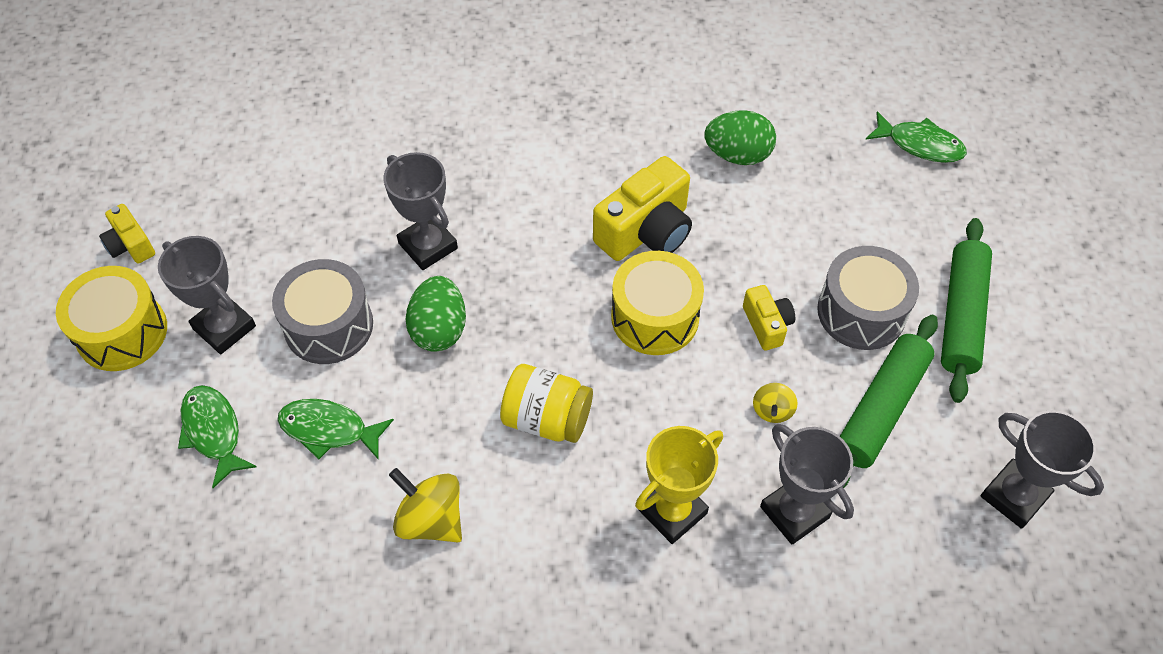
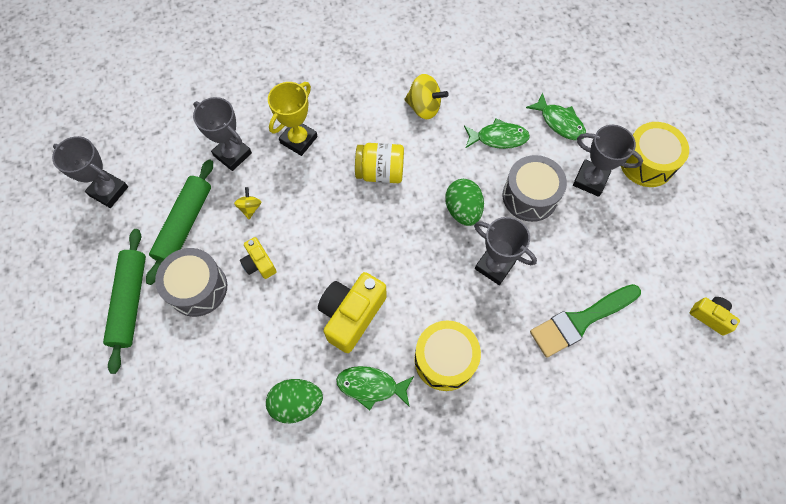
camera: 165 degrees right, 10 degrees up
(131, 245) = (682, 218): yellow camera -> yellow camera (710, 316)
(348, 161) = (581, 320): none -> green brush
(655, 317) = (332, 251): yellow drum -> yellow drum (445, 359)
(920, 145) = (152, 453): green fish -> green fish (371, 386)

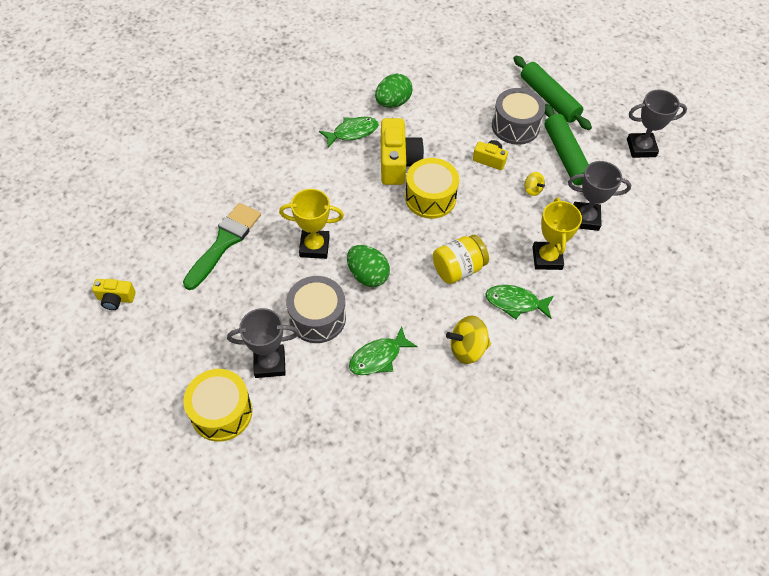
camera: 145 degrees right, 10 degrees down
(445, 359) = (312, 169): yellow drum -> yellow drum (430, 198)
(494, 266) = (314, 246): grey trophy -> yellow trophy
(559, 122) = (329, 408): green fish -> green fish (515, 303)

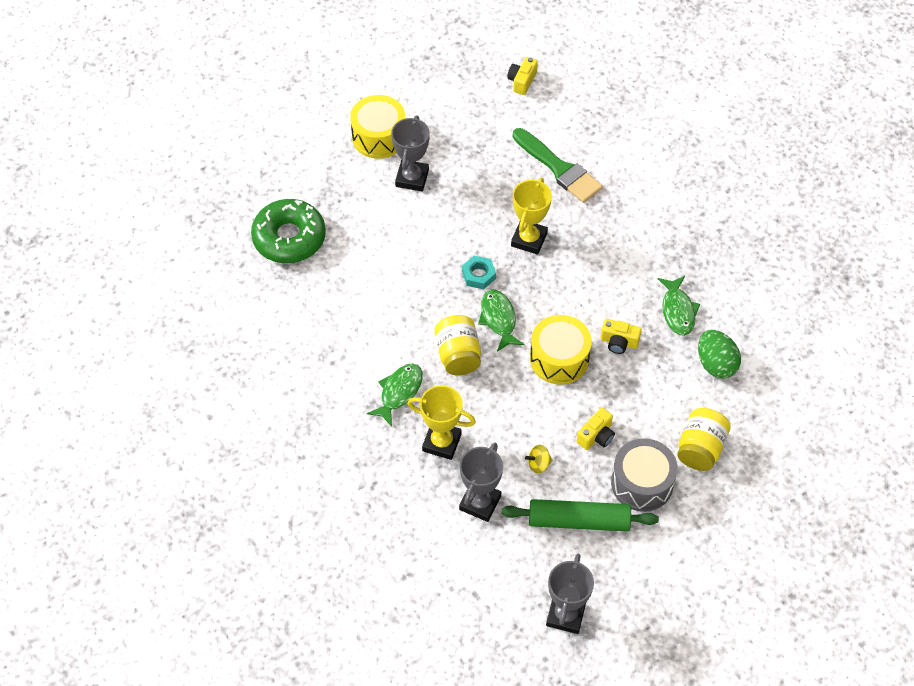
camera: 110 degrees right, 0 degrees up
(317, 318) = (445, 223): grey drum -> none
(368, 275) = (478, 275): green egg -> turquoise nut
(378, 357) = (385, 260): green fish -> green fish (498, 319)
(383, 457) = (289, 238): none -> green donut
(398, 163) = (619, 342): yellow camera -> yellow camera, size x0.54
(467, 348) = (365, 333): yellow spinning top -> none
(470, 99) = (700, 449): none -> yellow jar
(549, 99) = (679, 541): green rolling pin -> none

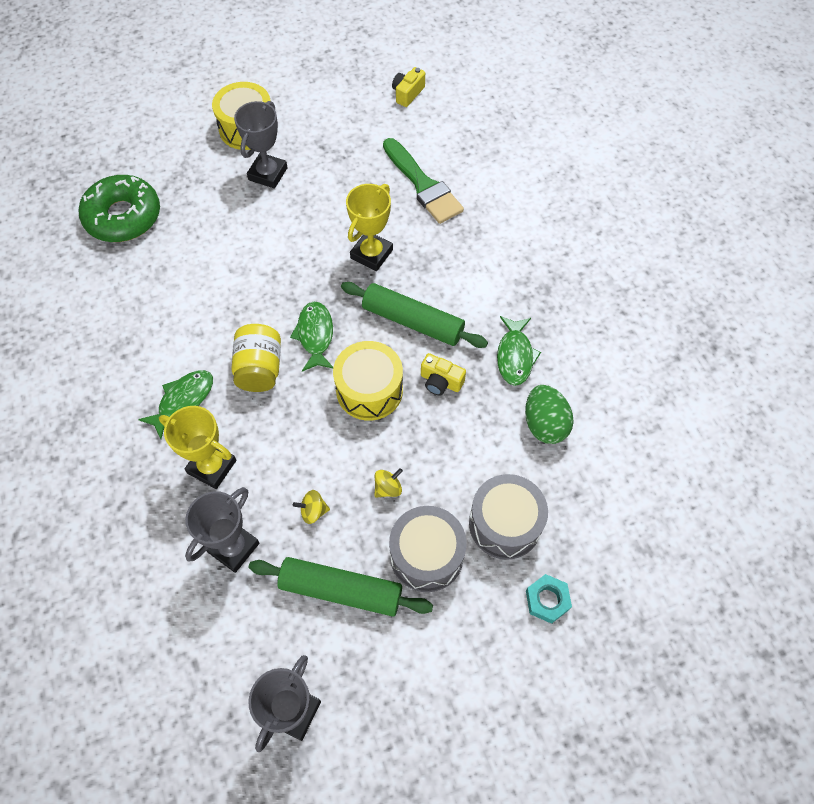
camera: 10 degrees right, 5 degrees up
(478, 275) = (307, 284): turquoise nut -> turquoise nut (547, 600)
(581, 294) = (412, 322): none -> green rolling pin
(596, 436) = (388, 488): yellow camera -> yellow spinning top
(700, 449) = (505, 524): yellow jar -> grey drum

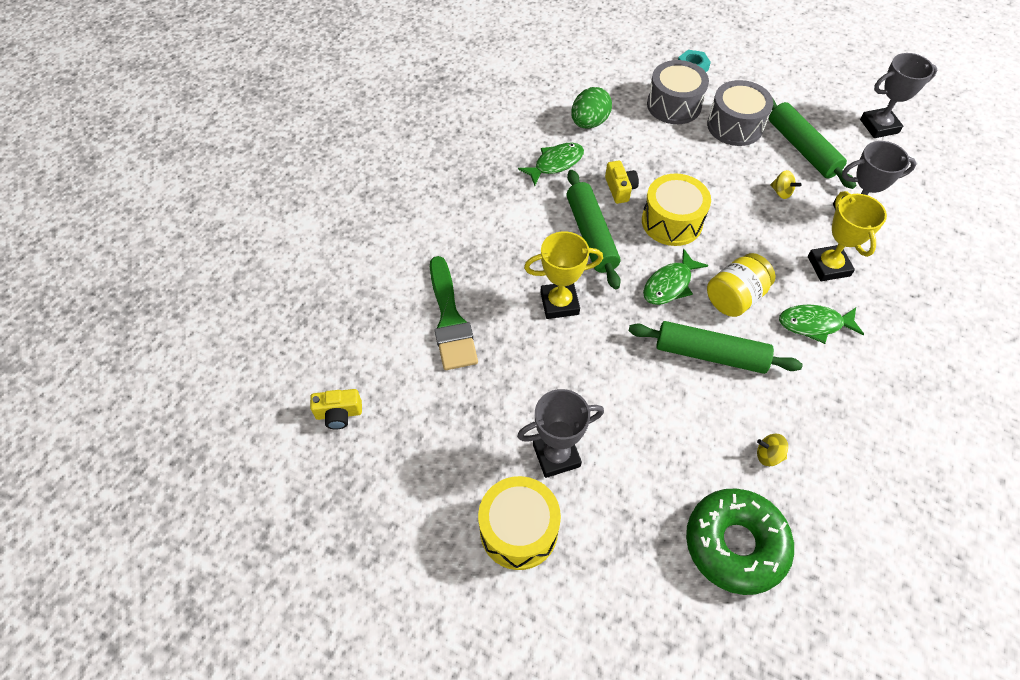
camera: 130 degrees left, 5 degrees down
(237, 310) = (710, 354): none -> green rolling pin
(388, 488) = (721, 167): yellow spinning top -> yellow spinning top (768, 455)
(422, 185) = (450, 319): green brush -> green brush turned 150 degrees clockwise

